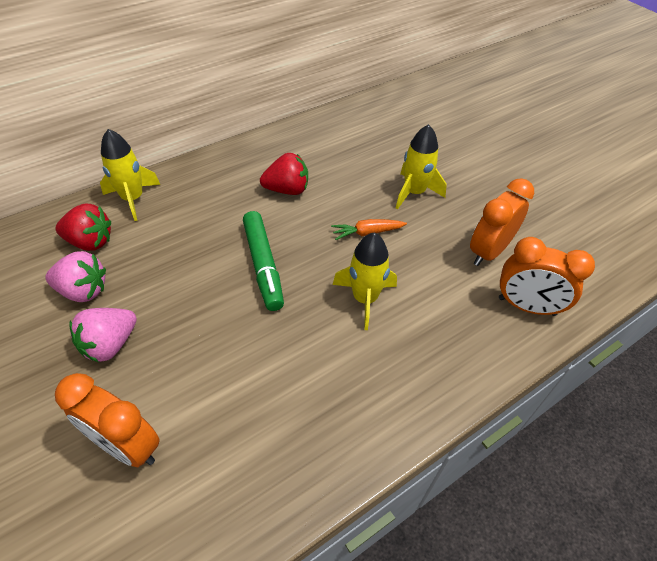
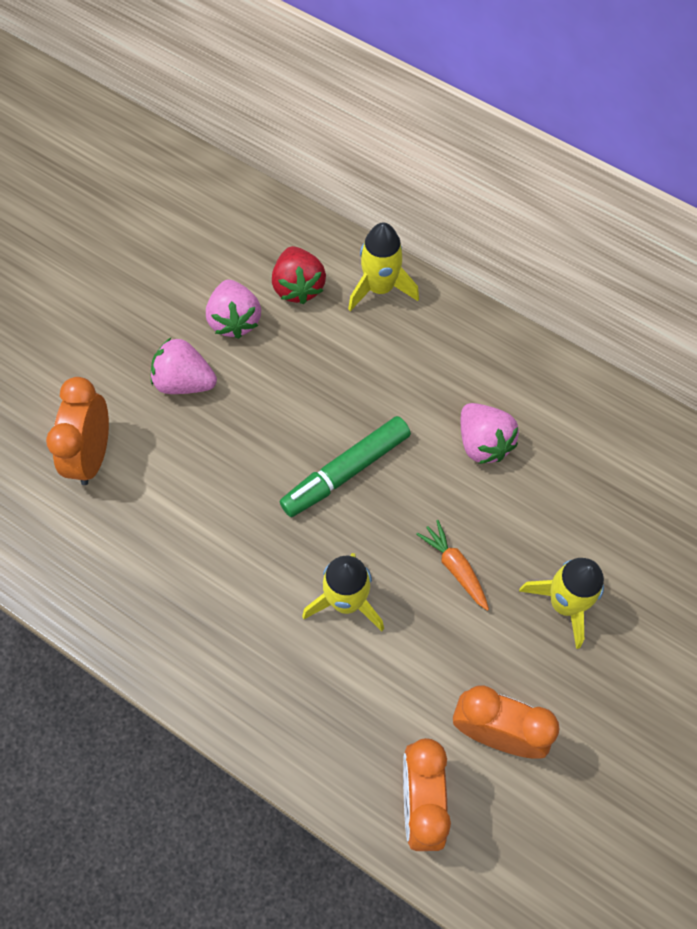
camera: 70 degrees right, 15 degrees up
(287, 190) = (483, 443): red strawberry -> pink strawberry

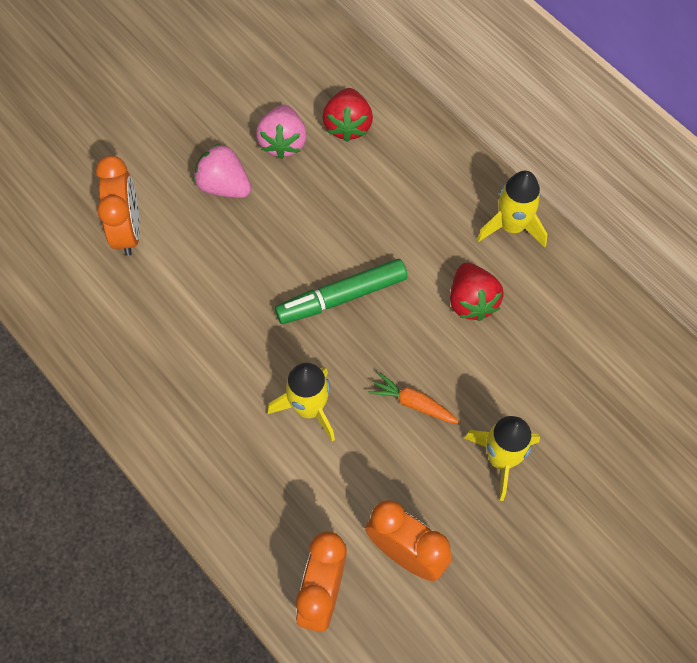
camera: 15 degrees right, 0 degrees up
(92, 455) = (127, 230): orange clock -> orange clock turned 150 degrees clockwise
(380, 288) = (420, 143): yellow rocket -> yellow rocket (512, 226)
(455, 567) = (413, 403): orange carrot -> orange carrot turned 45 degrees counterclockwise
(483, 443) = (471, 301): pink strawberry -> red strawberry

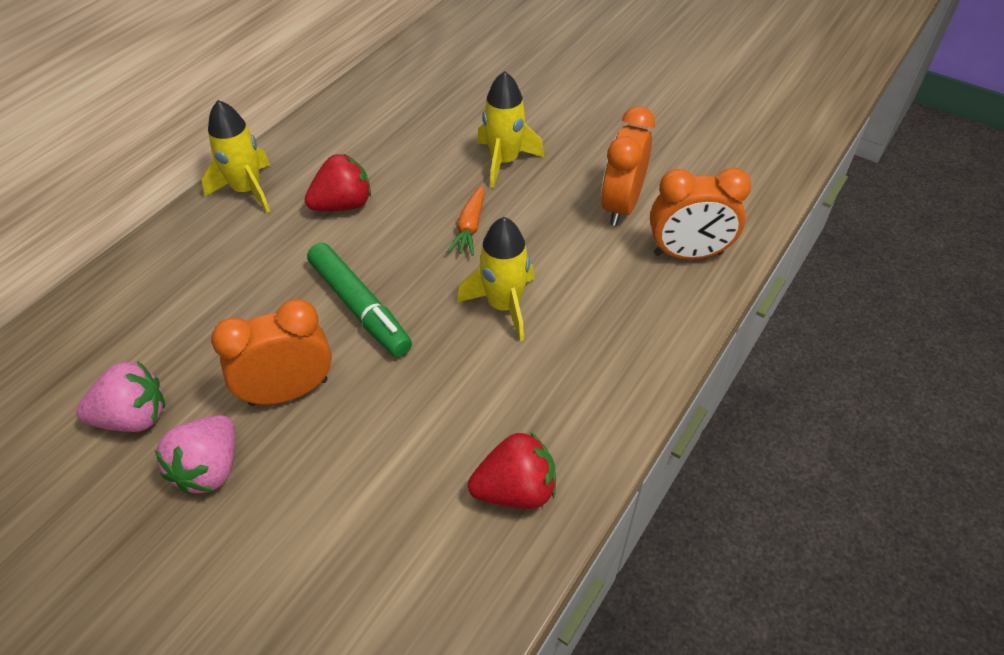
camera: 105 degrees left, 15 degrees down
(127, 230) = (298, 574): orange clock -> orange clock (288, 392)
(347, 125) = (107, 353): red strawberry -> red strawberry (515, 490)

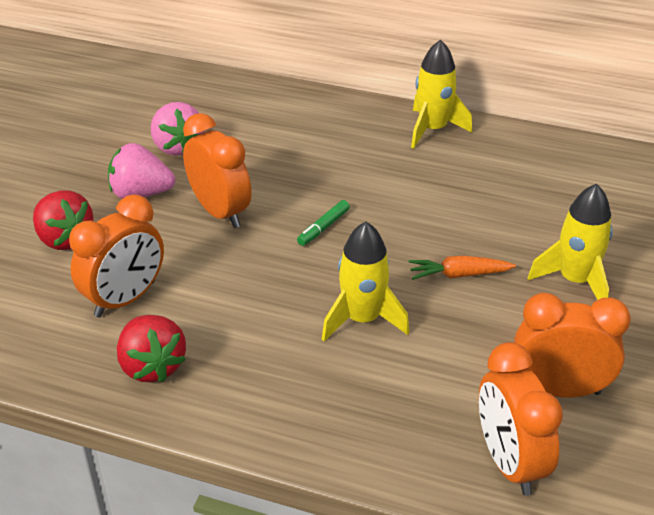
camera: 75 degrees right, 10 degrees down
(343, 205) = (444, 187): red strawberry -> red strawberry (64, 239)
(360, 307) = (323, 228): green marker -> green marker, size x0.49
(400, 506) = (125, 299): none -> orange clock

